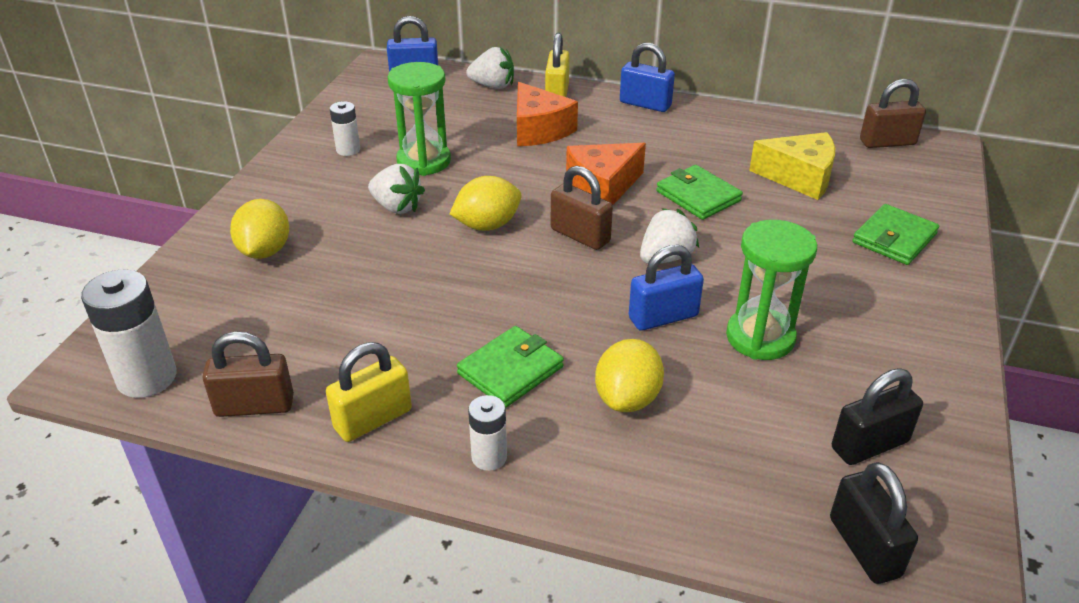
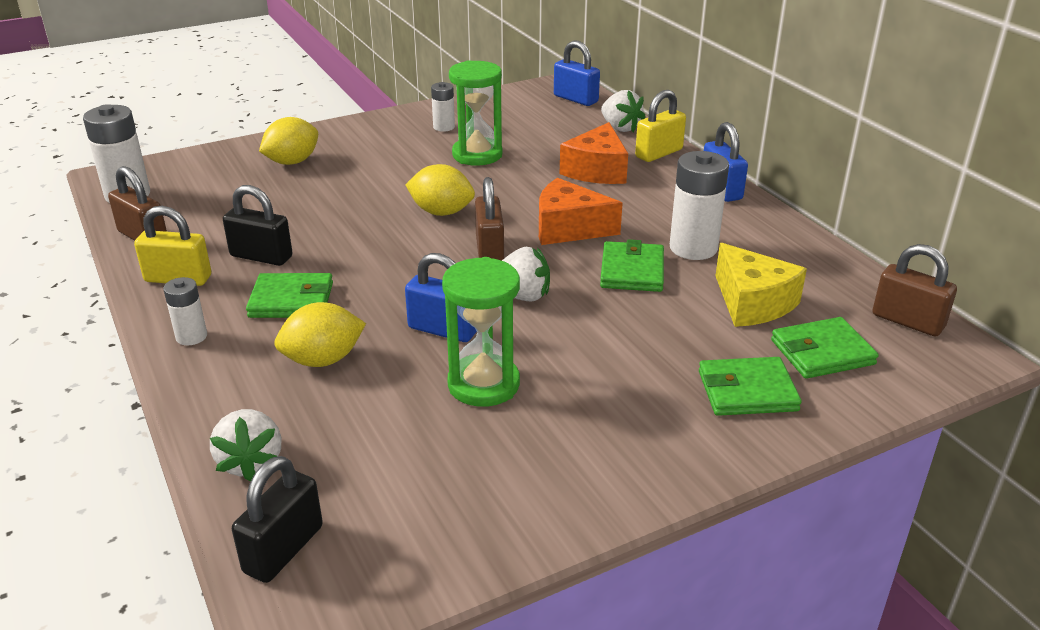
camera: 45 degrees right, 5 degrees down
(397, 207) = (408, 174): white strawberry -> white strawberry (251, 462)
(703, 157) = (693, 248): none -> white battery
(869, 445) = (417, 500): black padlock -> black padlock (261, 256)
(884, 188) = (822, 352): none -> green wallet

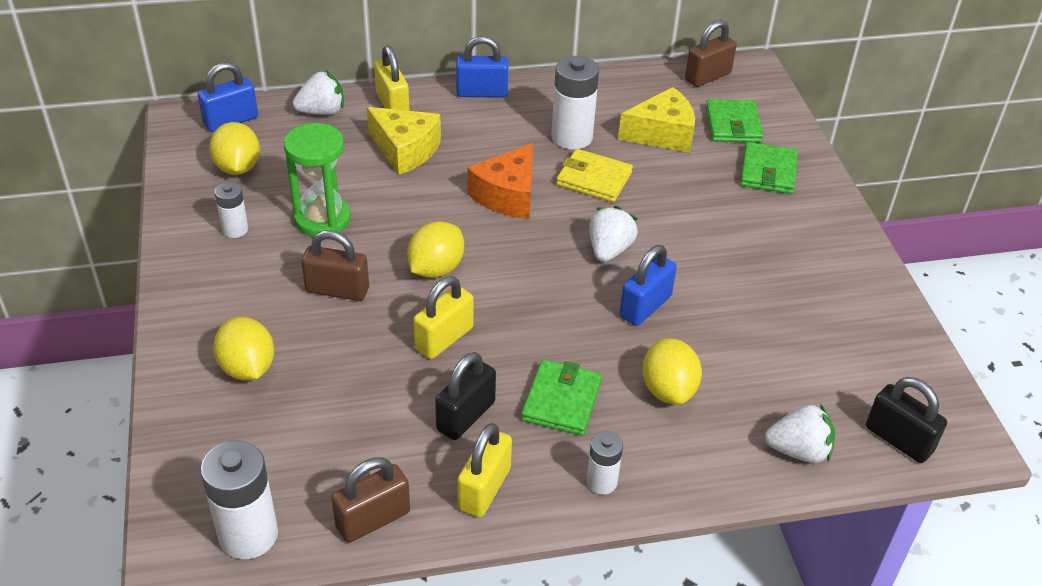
camera: 75 degrees left, 10 degrees up
(352, 231) = (444, 339): none -> yellow padlock
(483, 384) = (728, 298): green hourglass -> none
(489, 250) = (524, 252): brown padlock -> brown padlock (337, 290)
(519, 113) = (238, 167): none -> yellow lemon
(597, 170) = (405, 150): orange cheese -> yellow cheese
(632, 271) = (594, 179): green wallet -> yellow wallet

